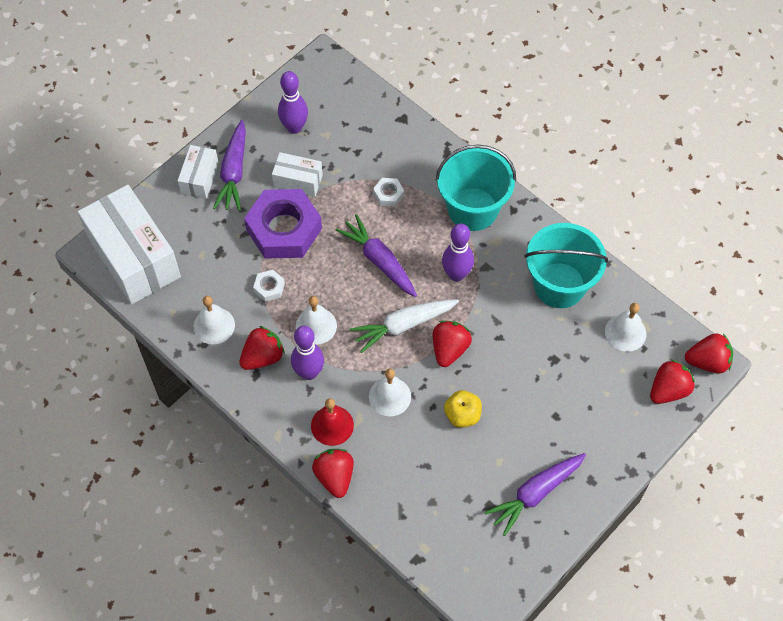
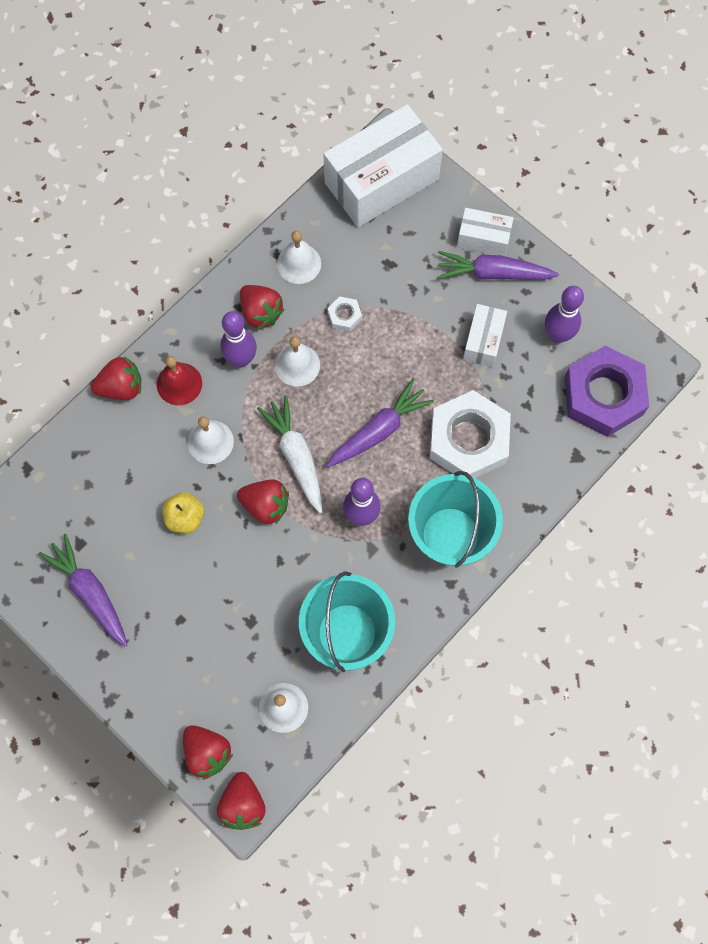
camera: 90 degrees right, 10 degrees up
(284, 229) = (419, 328): purple nut -> purple nut (603, 395)
(388, 194) = (468, 440): white nut -> white nut, size x2.42

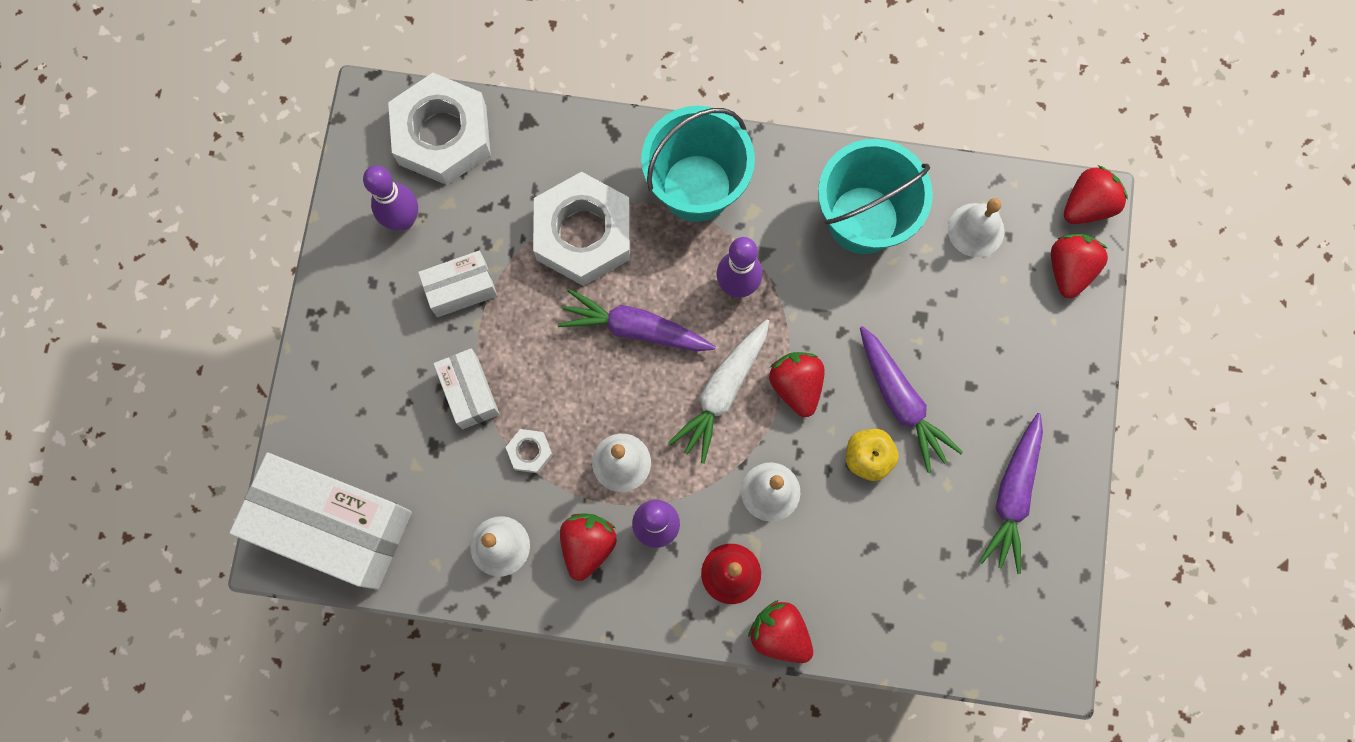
camera: 125 degrees left, 5 degrees up
(483, 239) = (336, 366): white box -> white box (470, 392)
(493, 273) = (372, 329): purple carrot -> purple carrot (900, 401)
(603, 395) = (442, 135): purple nut -> white nut

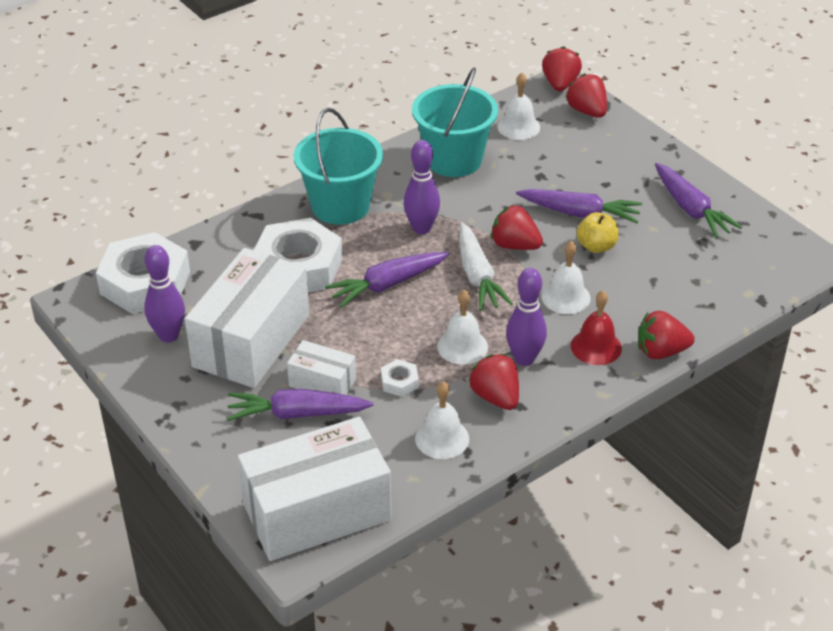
camera: 45 degrees left, 35 degrees down
(418, 408) = (297, 414): none -> purple carrot
(461, 289) = (251, 341): white box -> white box, size x2.04

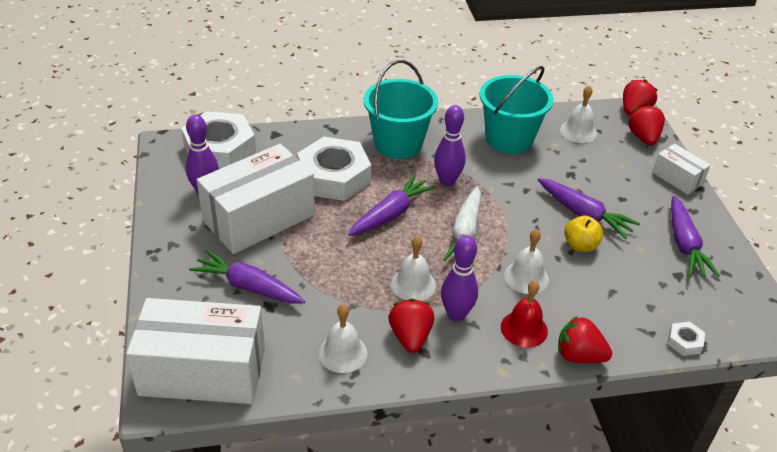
camera: 25 degrees right, 0 degrees up
(322, 382) = (285, 270): white box -> white box (677, 178)
(388, 284) = (390, 214): purple carrot -> purple carrot turned 135 degrees clockwise
(399, 382) = (343, 293): white nut -> white nut (684, 342)
(515, 245) = (512, 220): red strawberry -> none

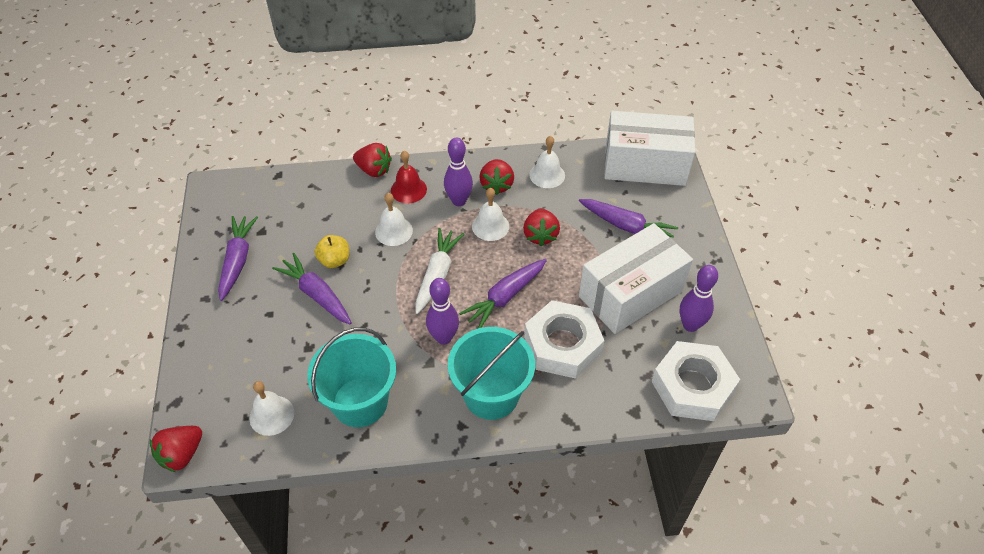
camera: 175 degrees left, 10 degrees up
(643, 137) = (197, 404): red strawberry -> red strawberry (540, 235)
(677, 178) = (195, 340): white box -> none
(684, 342) = (289, 178): white nut -> none

